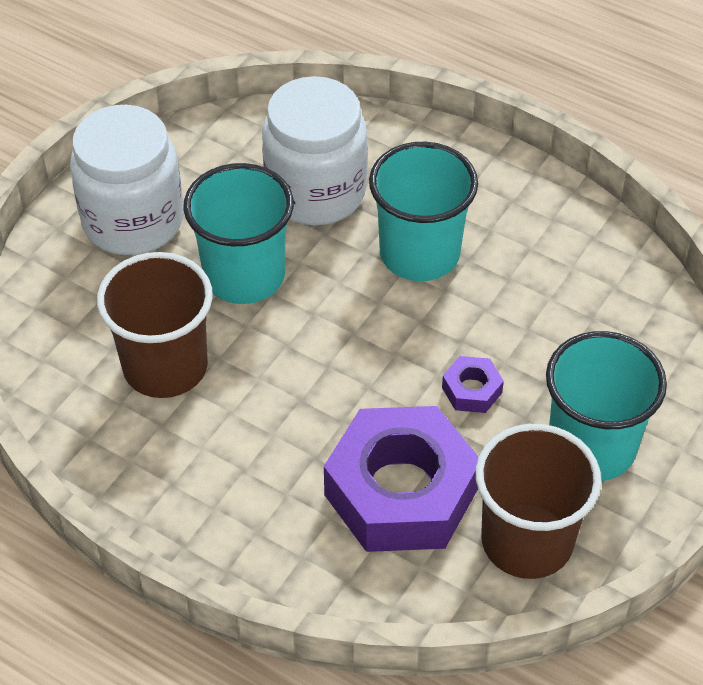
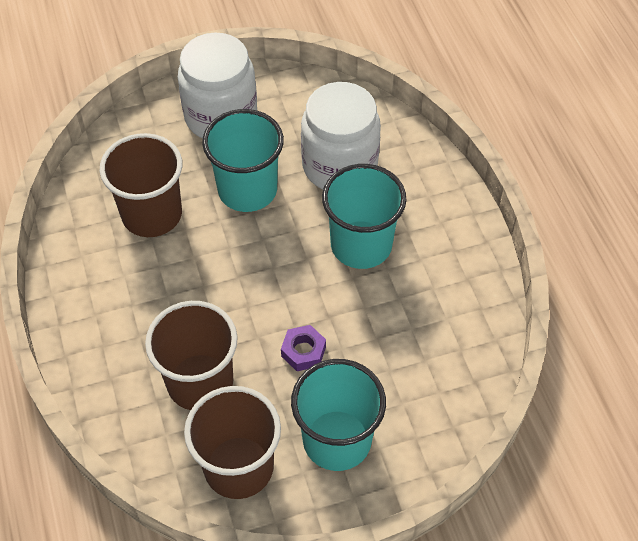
camera: 40 degrees right, 5 degrees up
(401, 492) = (200, 382): purple nut -> brown cup

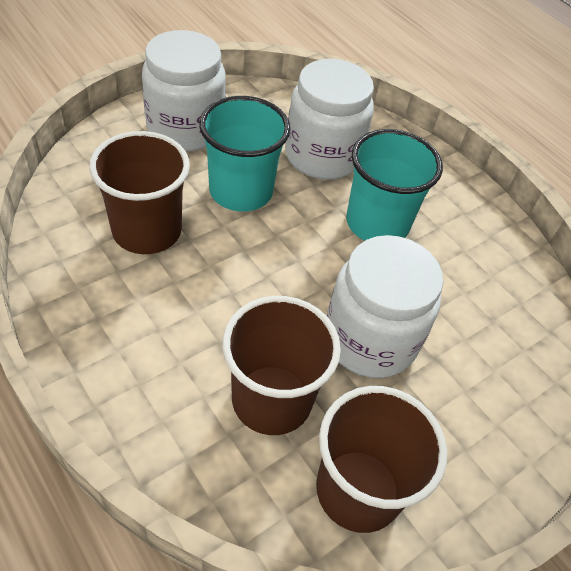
camera: 25 degrees left, 5 degrees down
(303, 351) = (370, 339): purple nut -> white jar
(337, 440) = (450, 428): turquoise cup -> none

